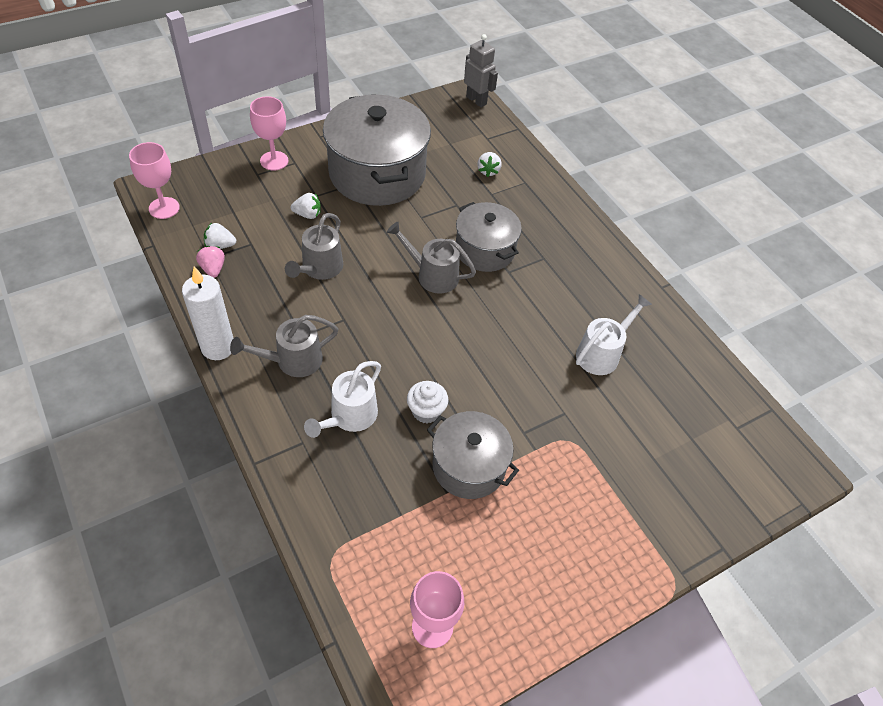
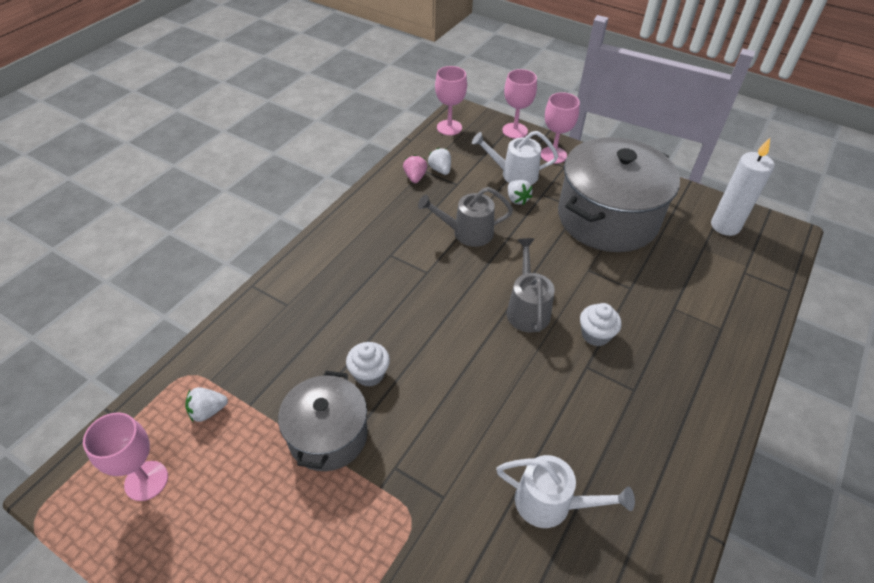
camera: 65 degrees right, 5 degrees down
(213, 269) = (415, 177): pink strawberry -> pink strawberry turned 45 degrees counterclockwise
(216, 166) = (515, 131): none -> pink goblet
(218, 347) = (344, 215): white candle -> white candle (725, 226)
(292, 361) = (361, 261): grey watering can -> none
(349, 417) = (329, 322): white watering can -> white watering can (514, 174)
(476, 100) = (785, 242): grey robot -> none
(485, 250) = (595, 335): grey pot -> white cupcake
(488, 171) = (701, 292): white strawberry -> white strawberry (208, 411)

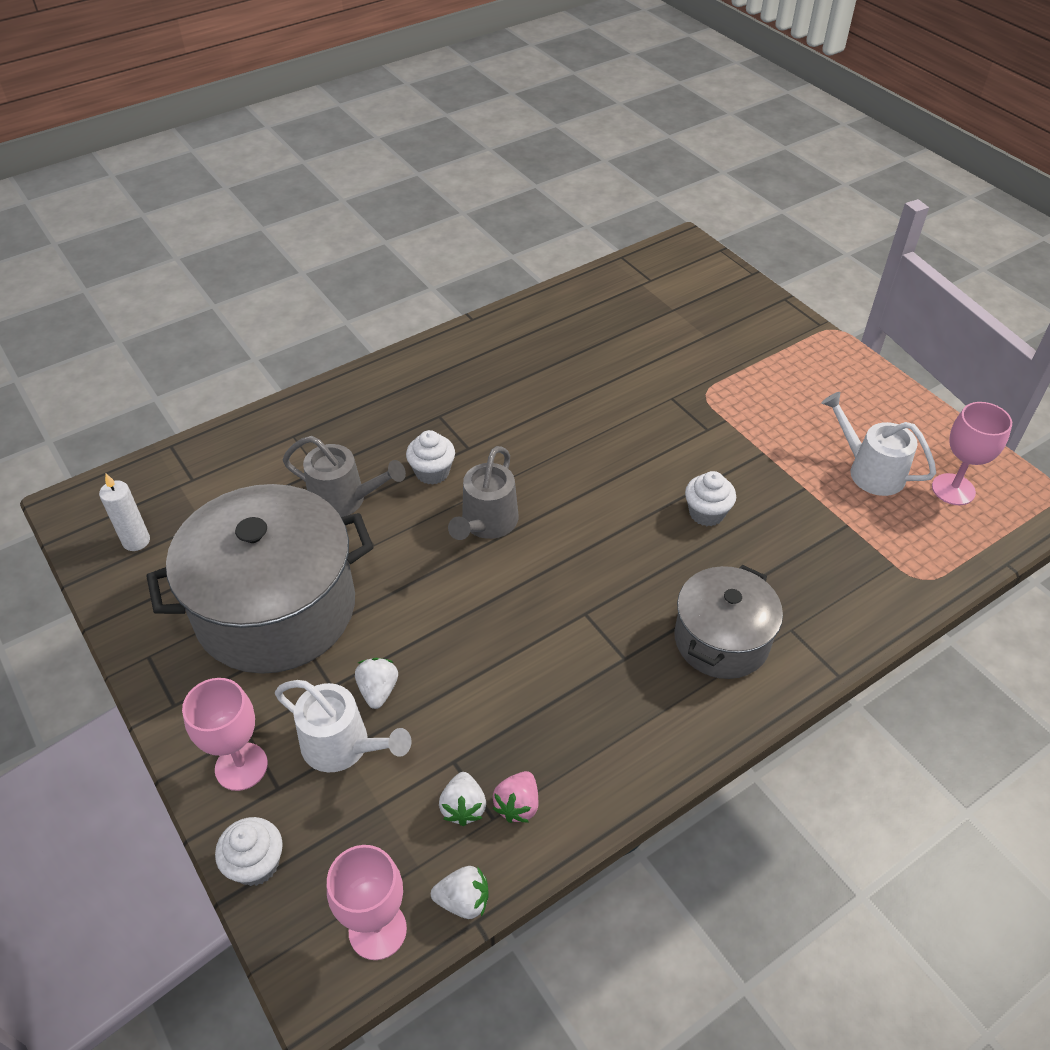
camera: 155 degrees left, 0 degrees up
(208, 411) = (894, 532): white strawberry -> white strawberry (463, 901)
(328, 435) = (766, 472): grey pot -> grey pot (721, 640)
(467, 233) = (495, 656): grey watering can -> grey watering can (345, 500)
(515, 131) = (256, 864): pink goblet -> white cupcake
(551, 503) = (581, 368): white watering can -> white watering can (869, 470)
(725, 226) = (136, 541): white candle -> white candle, size x0.63

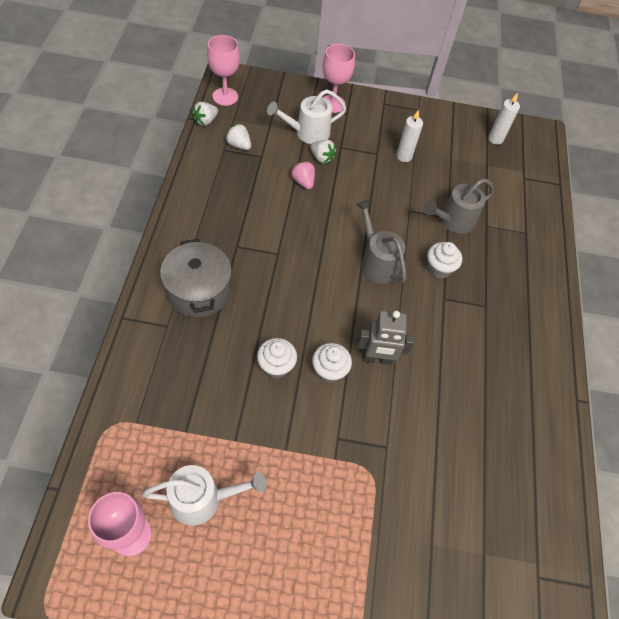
camera: 125 degrees right, 10 degrees up
(256, 864) = (287, 86): white cupcake -> white cupcake (329, 370)
(276, 608) = (404, 156): grey pot -> white candle
(517, 805) = (219, 159): pink strawberry -> pink strawberry (303, 182)
(601, 452) = (377, 359): none -> grey robot

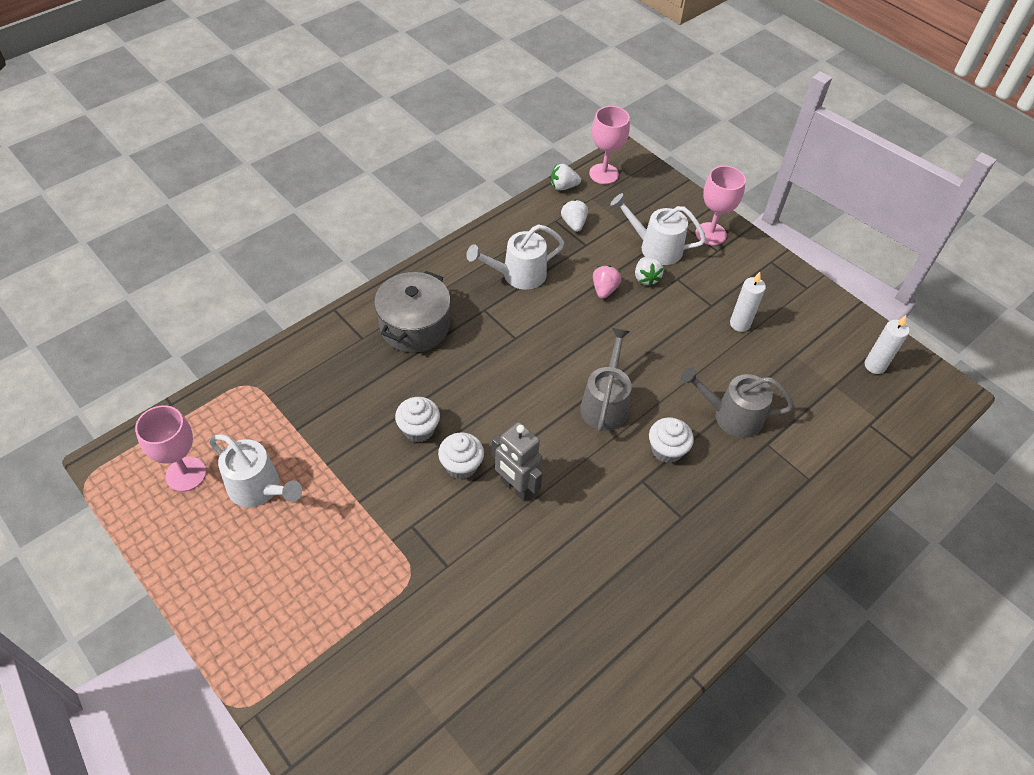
camera: 45 degrees right, 5 degrees down
(236, 206) = (518, 275): none -> white watering can

